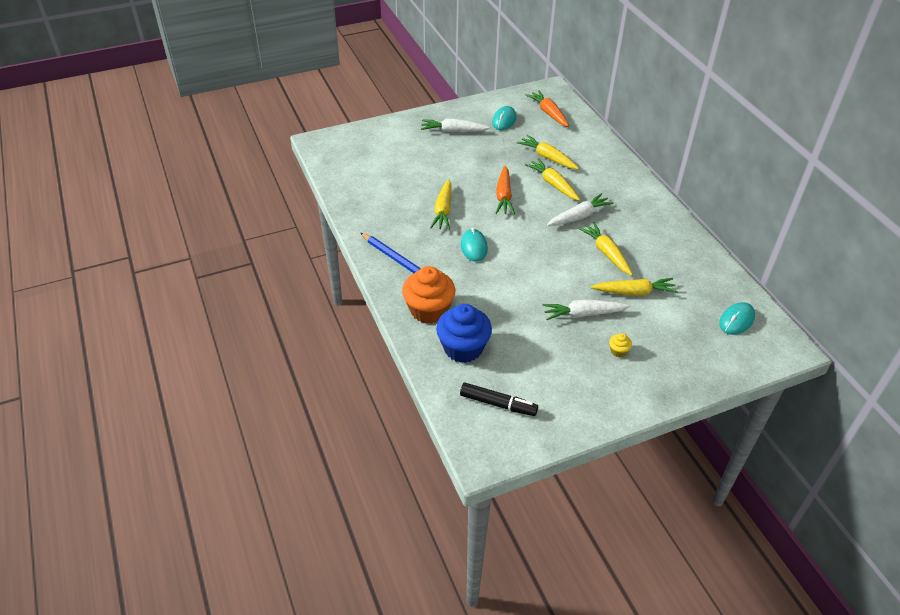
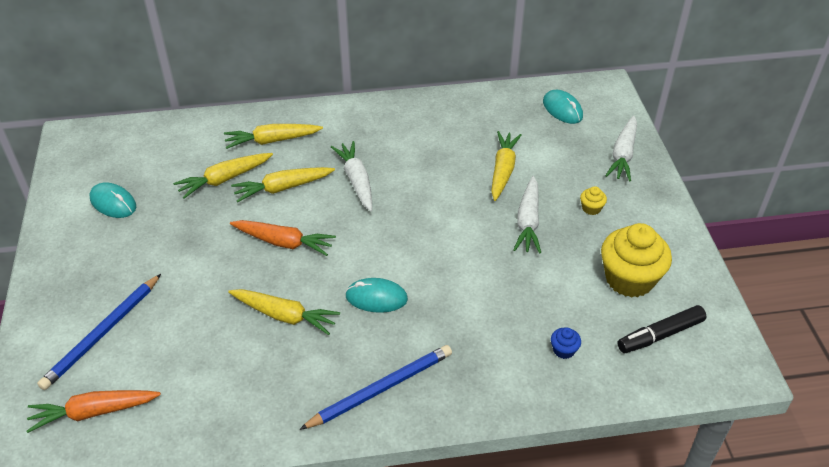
camera: 75 degrees left, 0 degrees up
(404, 145) = (102, 334): none -> blue pencil
(429, 310) = (486, 374): orange cupcake -> none
(453, 131) = (103, 265): white carrot -> white carrot (623, 155)
(463, 348) = (563, 350): blue cupcake -> blue cupcake, size x0.42
(498, 404) = (660, 335): black marker -> black marker turned 150 degrees counterclockwise
(548, 113) = (127, 154): orange carrot -> orange carrot (94, 412)
(549, 381) = (629, 279): none -> yellow cupcake
(606, 253) = (431, 175): yellow carrot -> yellow carrot (272, 141)

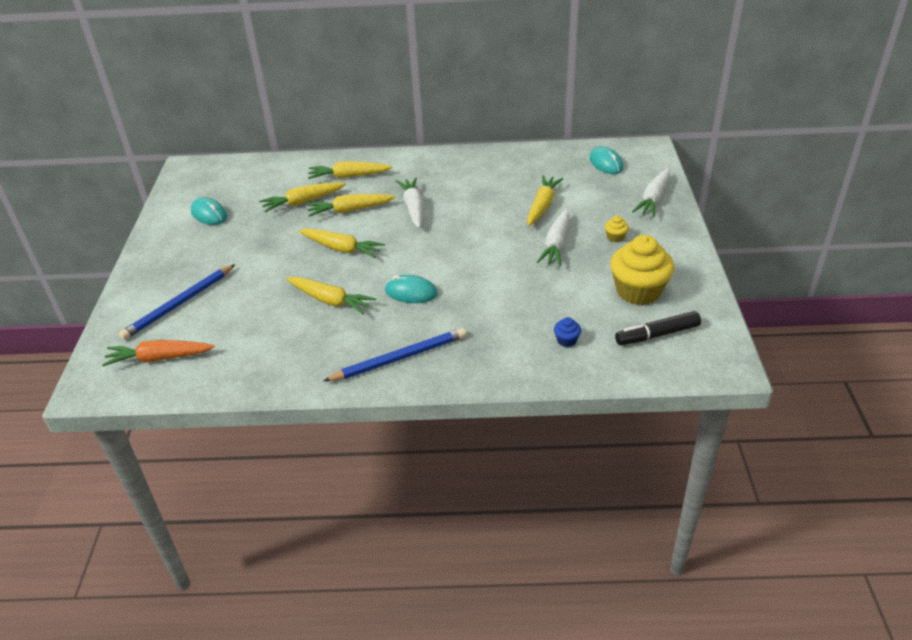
camera: 10 degrees right, 5 degrees down
(284, 242) = (342, 248): orange carrot -> yellow carrot

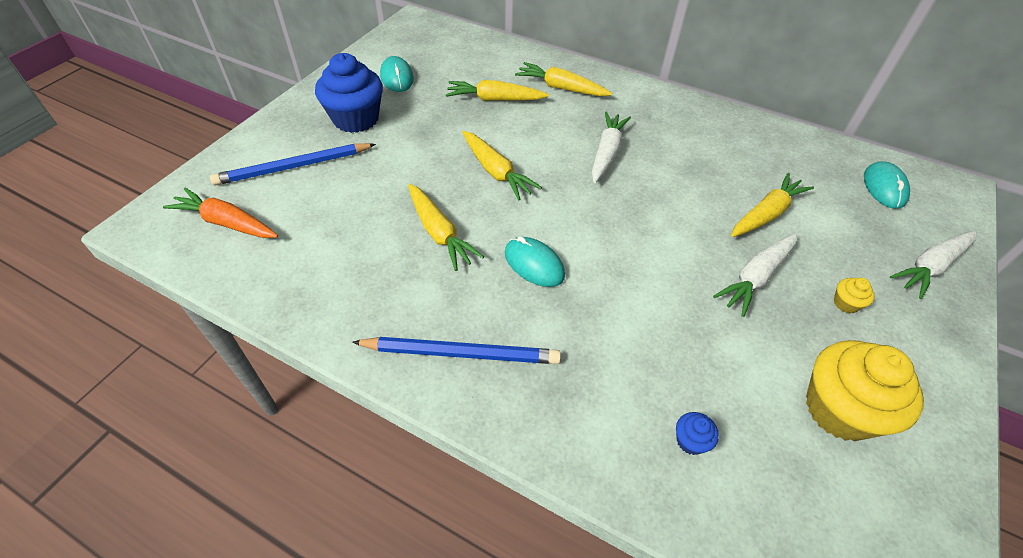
camera: 25 degrees right, 10 degrees up
(201, 254) = (356, 119): none -> blue cupcake
(350, 210) = (536, 128): yellow carrot -> none
(657, 335) = (834, 504): black marker -> none

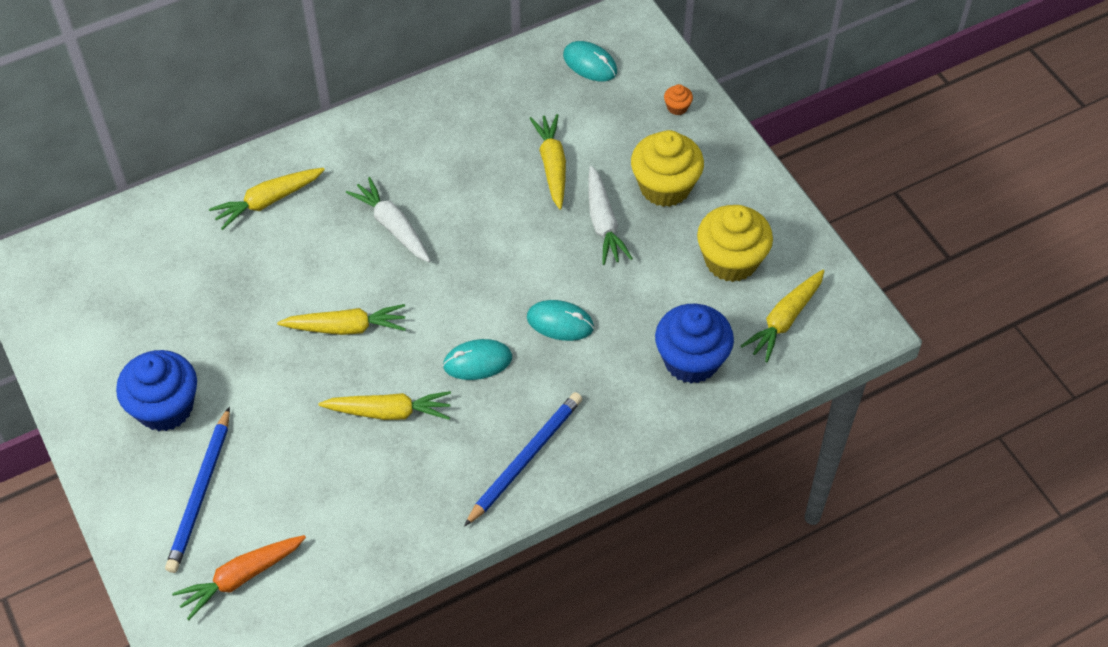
camera: 55 degrees left, 5 degrees up
(397, 77) = (121, 337): turquoise mouse -> turquoise mouse (560, 322)
(495, 99) = (237, 269): yellow carrot -> yellow carrot (784, 320)
(690, 441) = (691, 360): blue cupcake -> blue cupcake, size x2.41
(846, 303) = (665, 187): yellow cupcake -> yellow cupcake, size x2.41
(931, 267) = (677, 107): white carrot -> orange cupcake

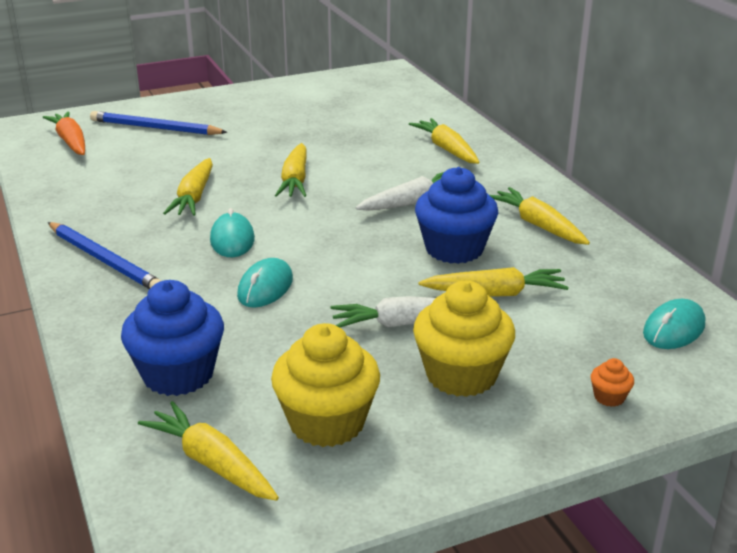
camera: 95 degrees right, 25 degrees down
(165, 407) = (240, 116): blue cupcake -> blue cupcake (454, 249)
(434, 133) = (538, 225): none -> yellow carrot

